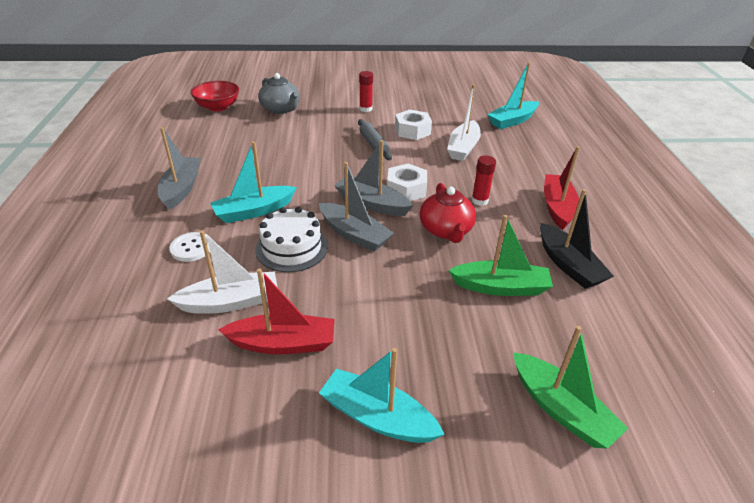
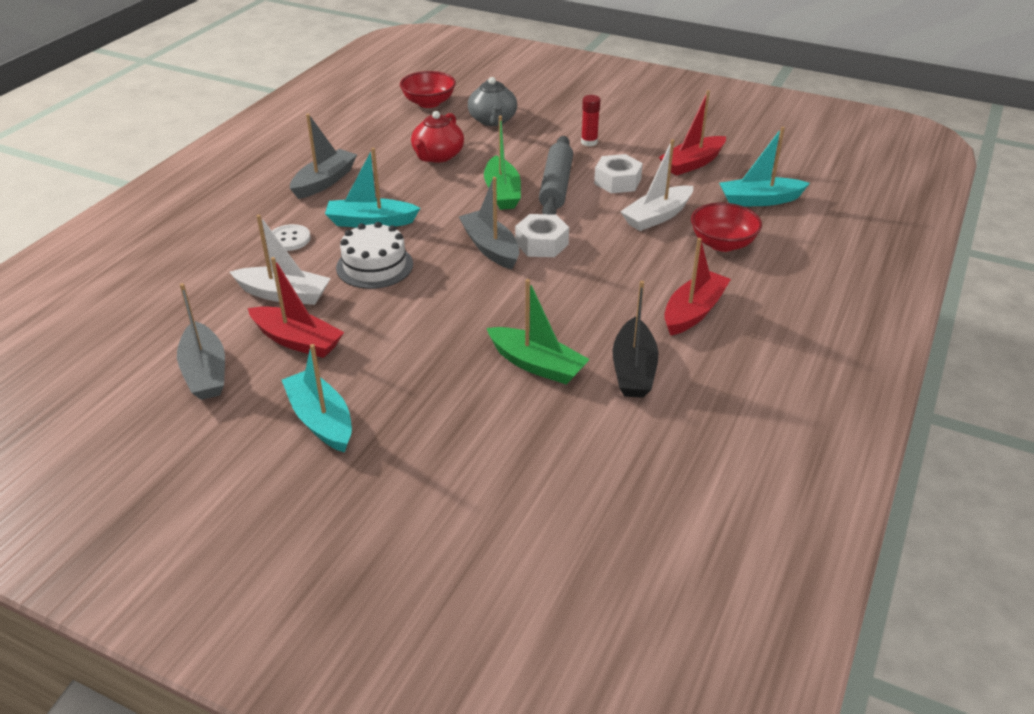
camera: 30 degrees right, 0 degrees up
(354, 234) = (443, 272): grey boat -> grey boat (205, 372)
(374, 144) = (556, 186): grey rolling pin -> grey rolling pin, size x1.51
(446, 230) = (540, 296): red teapot -> red teapot (437, 156)
(447, 107) = (692, 163): none -> red boat
(479, 200) = (610, 278): red glue stick -> none
(522, 155) = (722, 243): none -> red bowl
(561, 409) = (478, 477): green boat -> green boat (502, 192)

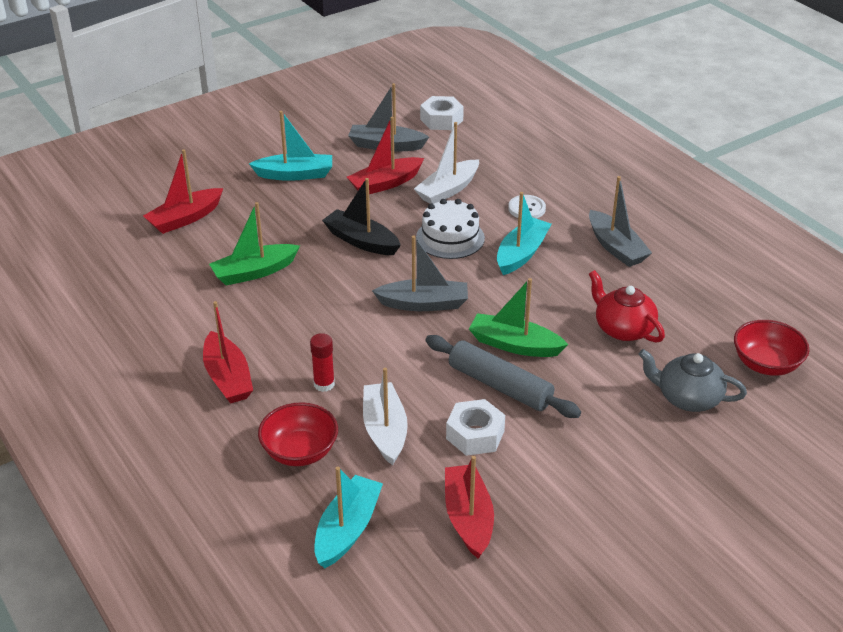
camera: 120 degrees right, 0 degrees up
(486, 471) = (185, 218): none -> red boat
(541, 244) = (404, 335): white nut -> white nut (441, 120)
(589, 142) = (581, 454): red glue stick -> red glue stick (324, 384)
(633, 370) = (200, 313): black boat -> black boat (361, 241)

